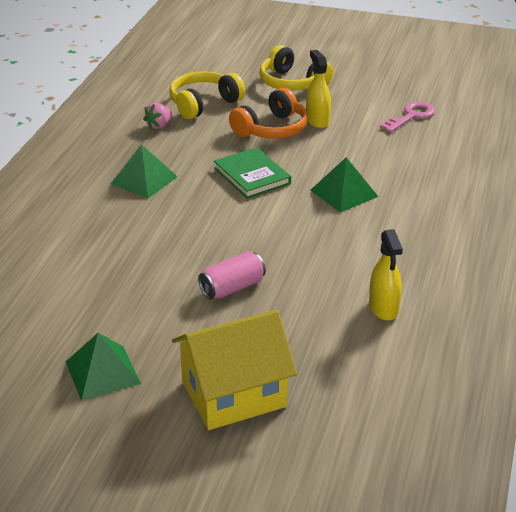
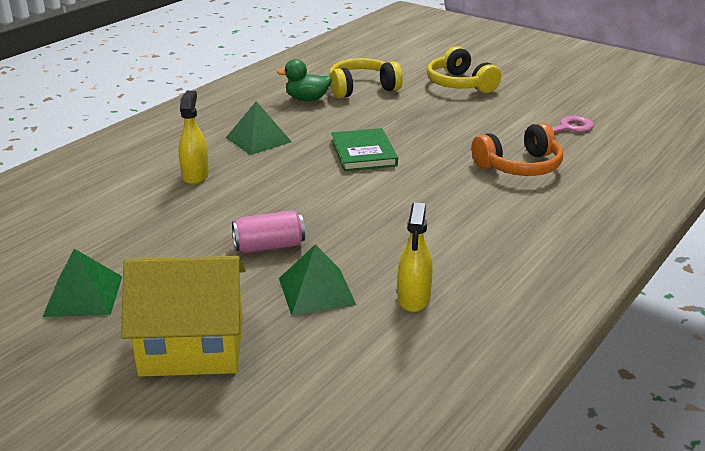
camera: 20 degrees right, 5 degrees down
(159, 126) = (307, 99): pink strawberry -> green duck
(272, 129) = (412, 118): orange headphones -> orange headphones (519, 166)
(317, 121) = (463, 118): yellow spray bottle -> yellow spray bottle (195, 175)
(344, 193) = (446, 183): green pyramid -> green pyramid (316, 291)

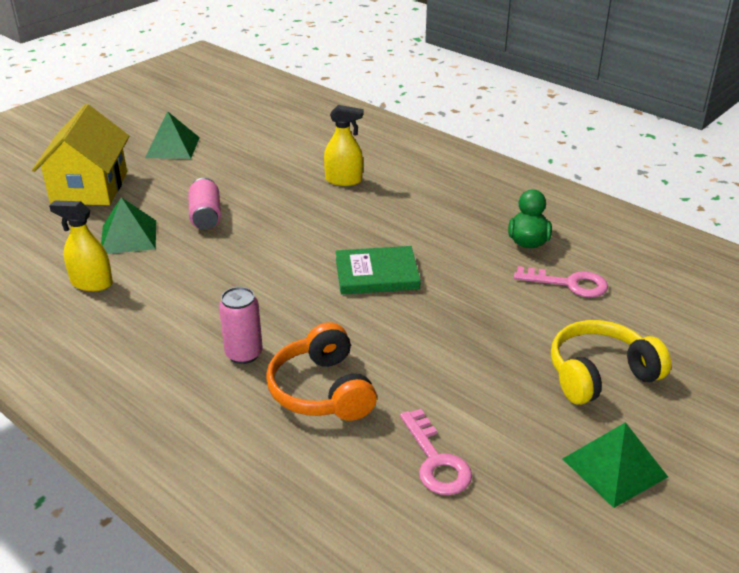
camera: 95 degrees right, 5 degrees up
(258, 139) = (417, 211): green pyramid -> green pyramid (614, 467)
(362, 88) = (569, 284): yellow headphones -> pink key
(492, 200) = (244, 354): none -> pink can

